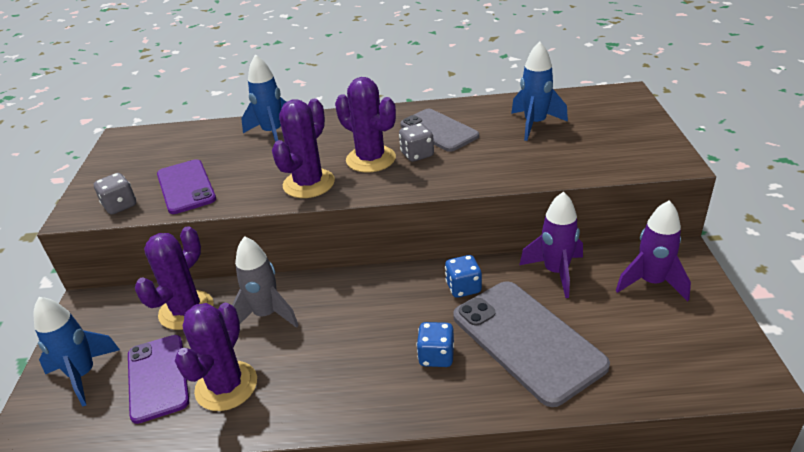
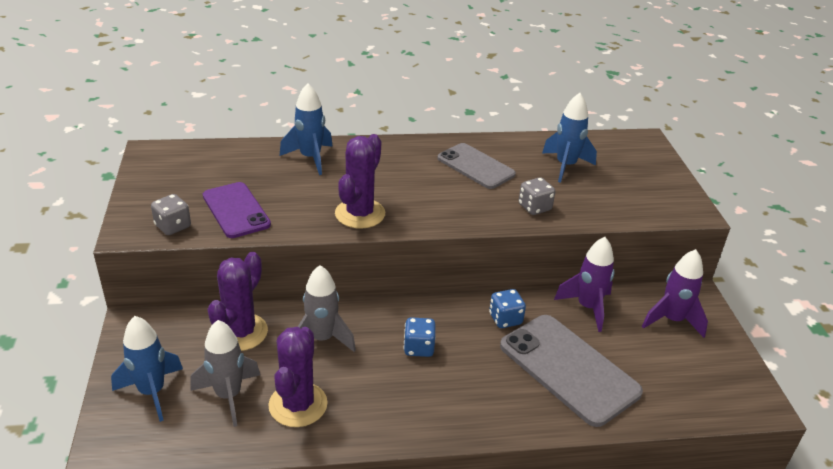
camera: 10 degrees left, 0 degrees up
(158, 377) = (228, 396): purple phone -> grey rocket
(371, 159) = (415, 192): purple cactus -> none
(417, 154) = (459, 190): grey dice -> grey dice (534, 207)
(436, 356) = (489, 381): blue dice -> blue dice (419, 348)

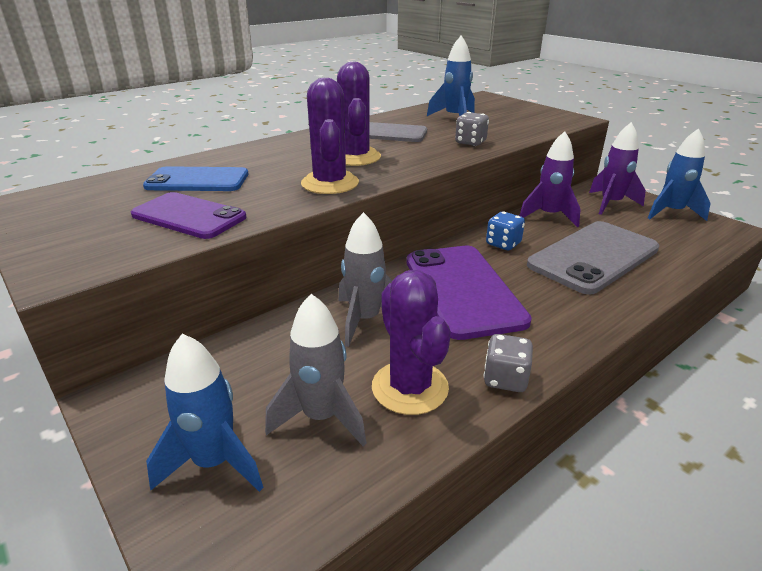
camera: 30 degrees left, 5 degrees down
(173, 226) = (119, 251): grey dice -> grey dice (505, 379)
(240, 332) = (268, 350): purple cactus -> purple cactus (355, 157)
(273, 172) = (197, 180): none -> blue phone
(310, 158) = (226, 162): blue rocket -> blue rocket (671, 212)
(419, 348) = (463, 290): blue dice -> purple phone
(568, 369) = (593, 257): grey phone -> grey phone turned 60 degrees counterclockwise

